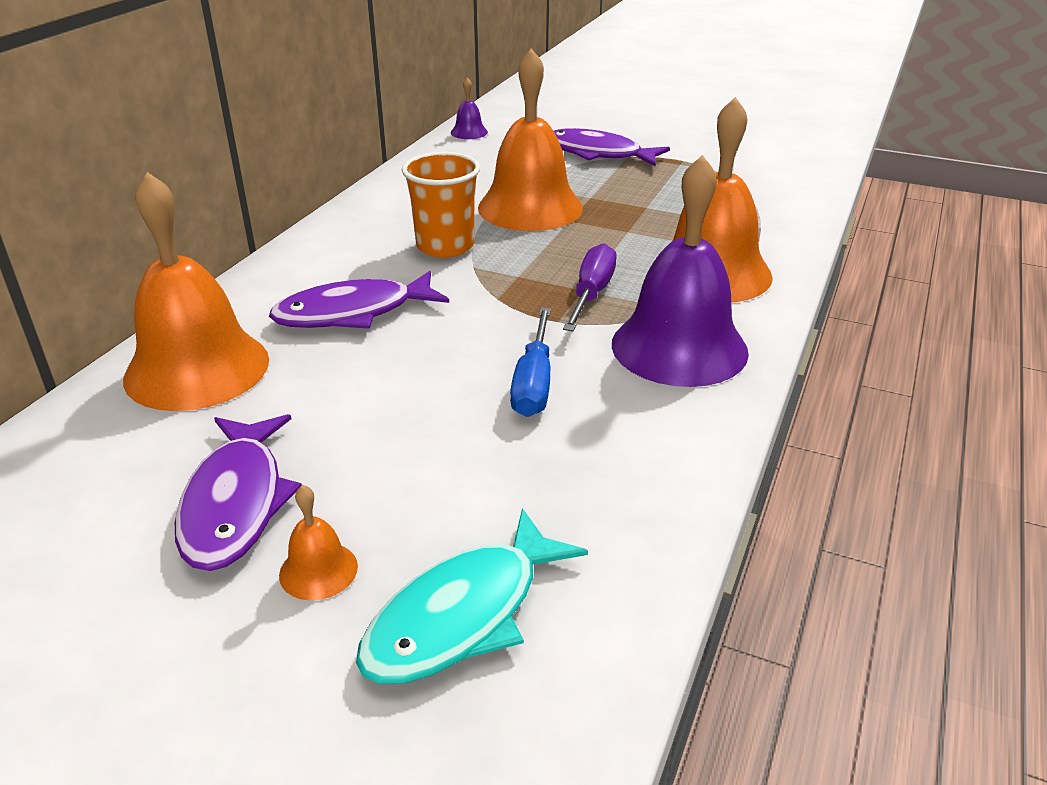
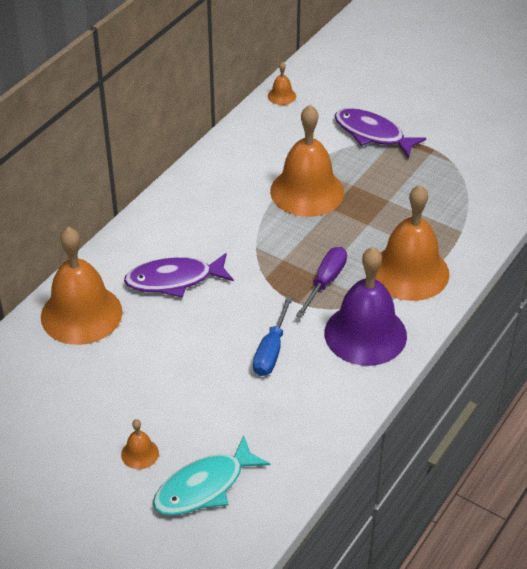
camera: 10 degrees right, 10 degrees up
(236, 503) = (101, 409): purple fish -> none
(445, 246) = (241, 225): orange cup -> none
(469, 132) = (282, 96): purple bell -> orange bell

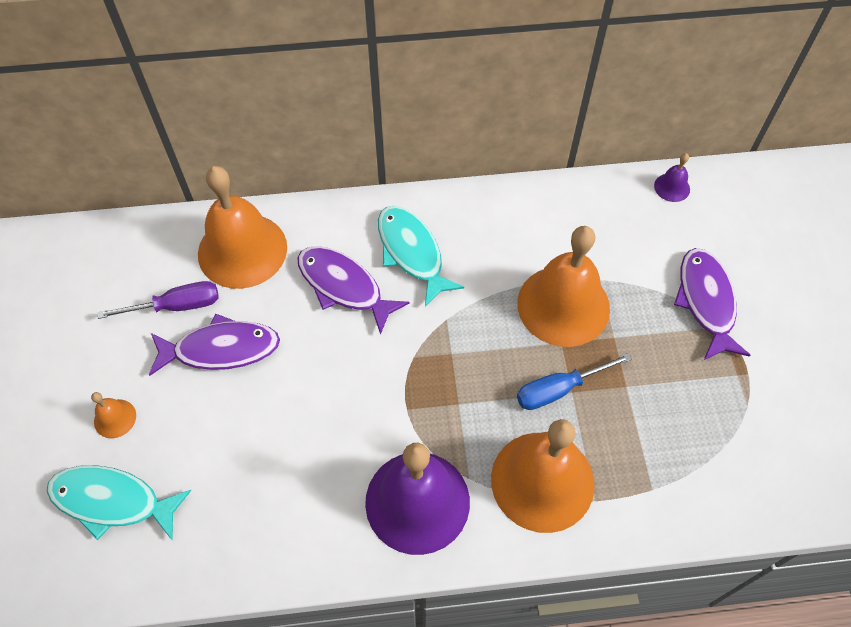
camera: 50 degrees right, 15 degrees up
(149, 368) = (221, 349): none -> purple fish
(188, 233) = (412, 253): none -> turquoise fish
(271, 350) = (324, 432): blue screwdriver -> blue screwdriver (559, 389)
(282, 96) = (672, 187): orange bell -> purple bell
(325, 282) = (456, 412): purple screwdriver -> purple screwdriver (176, 306)

